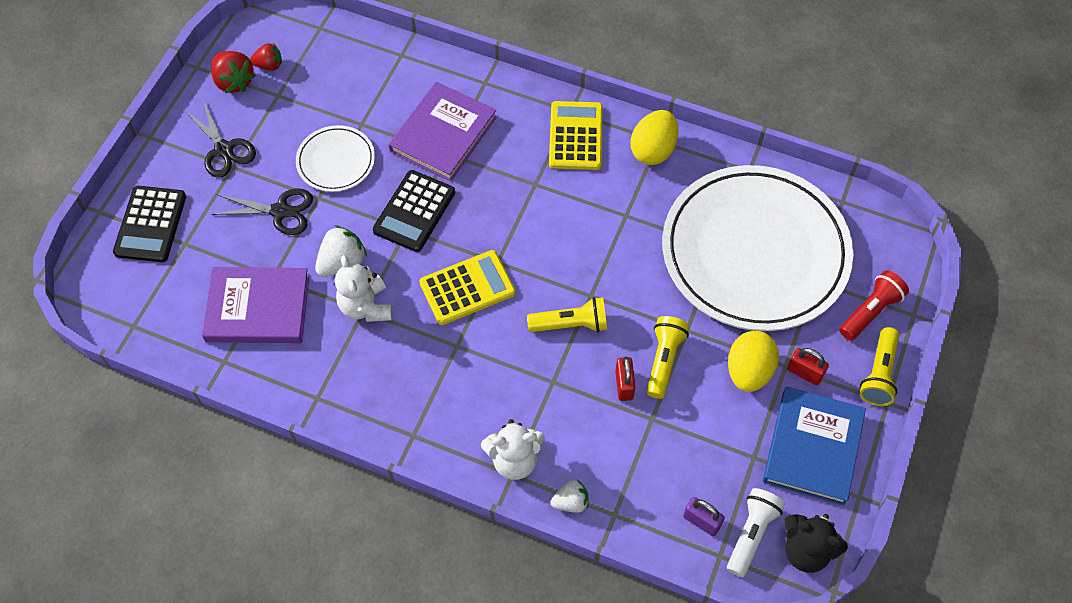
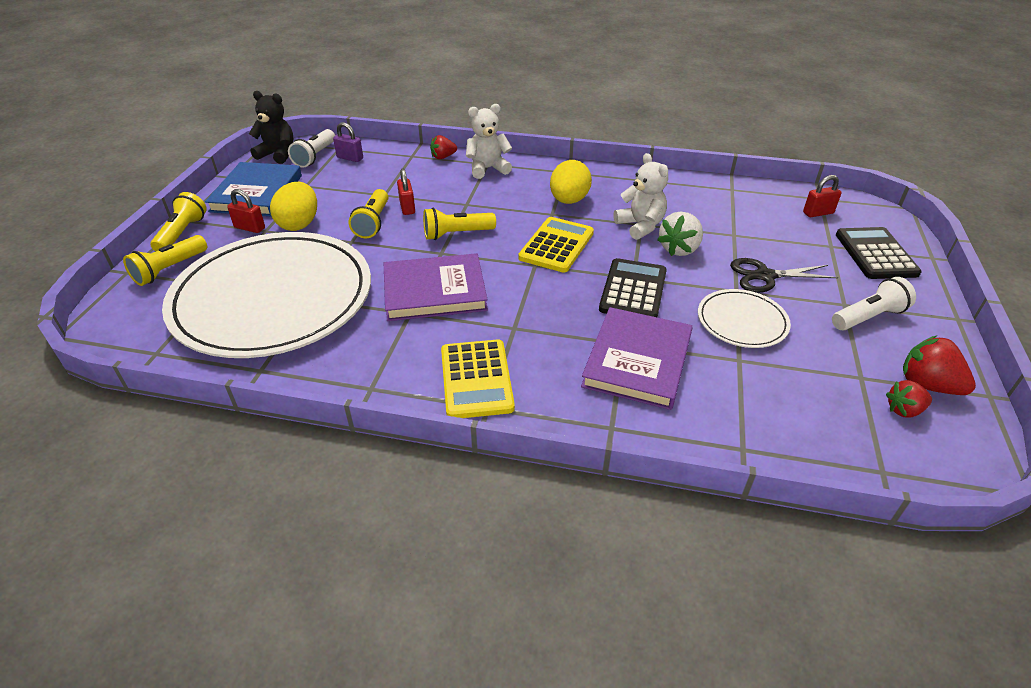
camera: 170 degrees right, 20 degrees down
(157, 299) = (818, 213): none -> red padlock
(224, 149) = (868, 317): black scissors -> white flashlight
(258, 308) = (730, 216): purple book -> purple book (434, 291)
(467, 288) = (556, 245): yellow calculator -> yellow calculator turned 150 degrees clockwise
(571, 502) = (443, 157): white strawberry -> red strawberry
(653, 150) = (378, 376): yellow egg -> yellow egg (569, 201)
(870, 311) = (169, 269): red flashlight -> yellow flashlight

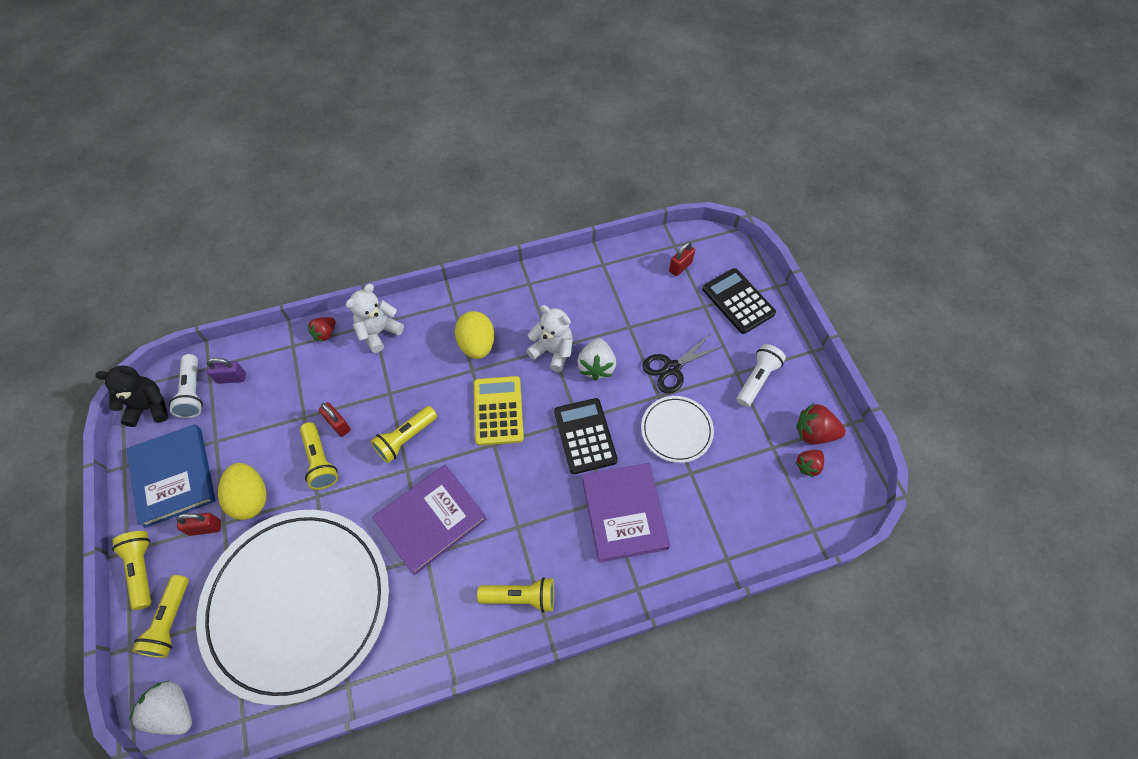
camera: 30 degrees left, 20 degrees up
(114, 323) = (174, 711): none -> white strawberry
(476, 379) = (521, 597): yellow calculator -> yellow flashlight

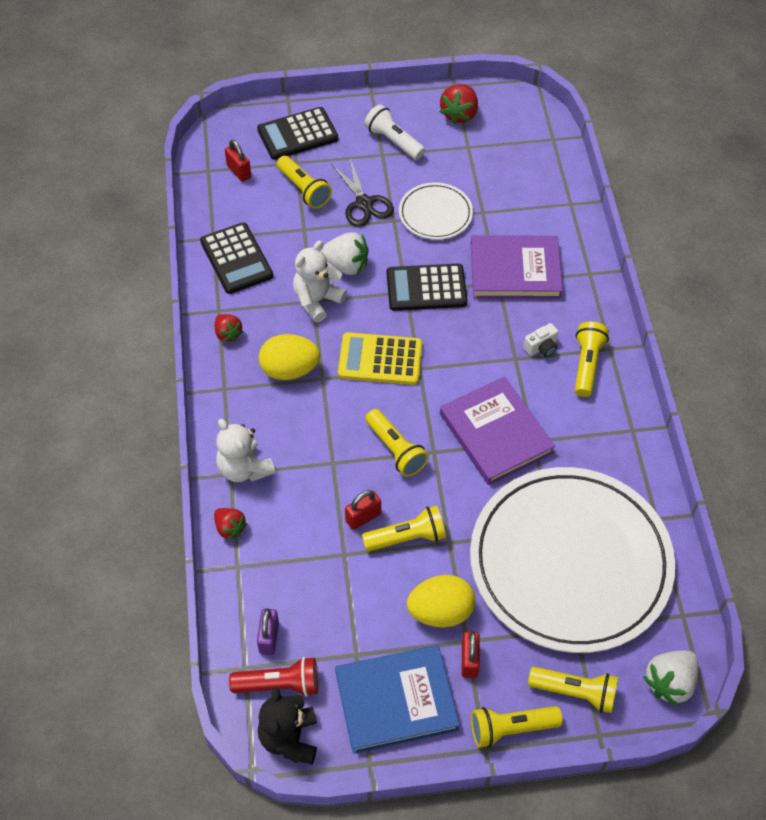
camera: 80 degrees left, 5 degrees down
(193, 392) = (279, 684): white flashlight -> red flashlight
(534, 550) = (541, 347): none -> white camera
(584, 285) = (236, 259): none -> black calculator
(674, 318) = (304, 190): none -> yellow flashlight
(808, 466) = (491, 127): red strawberry -> red strawberry (228, 334)

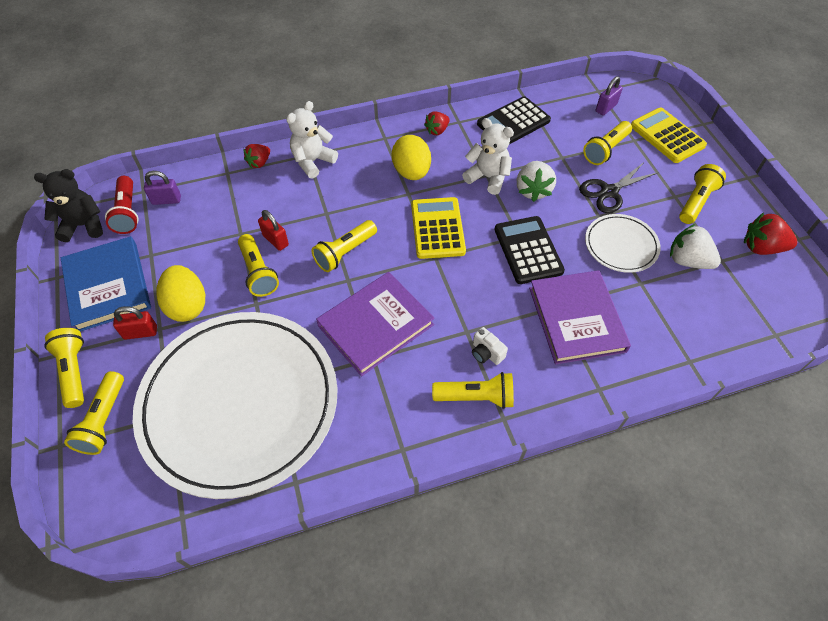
camera: 80 degrees right, 0 degrees up
(239, 171) = (606, 108): red padlock -> purple padlock
(297, 134) = (667, 136): black calculator -> yellow calculator
(393, 141) = (696, 201): white flashlight -> yellow flashlight
(669, 683) = (107, 508): white strawberry -> white strawberry (687, 260)

